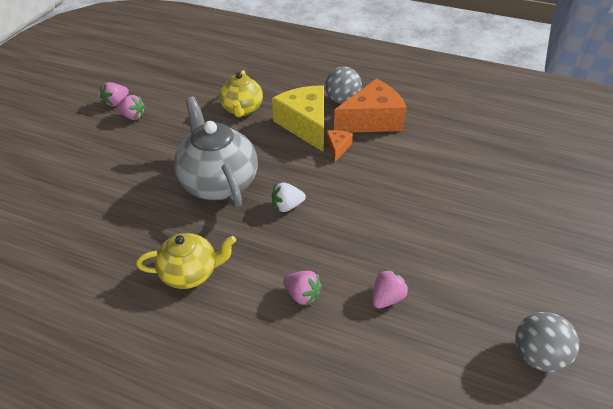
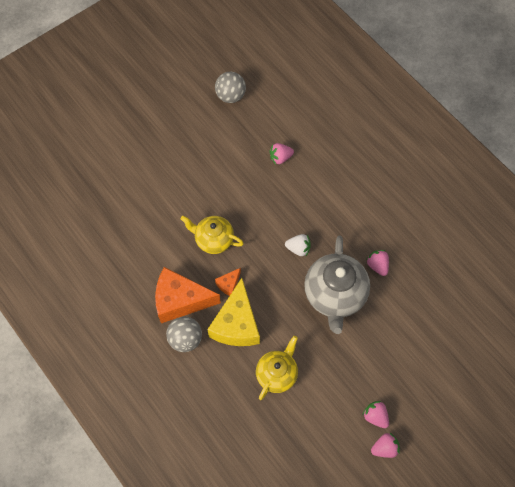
camera: 150 degrees left, 20 degrees up
(191, 273) = (383, 229): yellow teapot -> yellow teapot (213, 240)
(302, 295) = (325, 182): pink strawberry -> pink strawberry (377, 265)

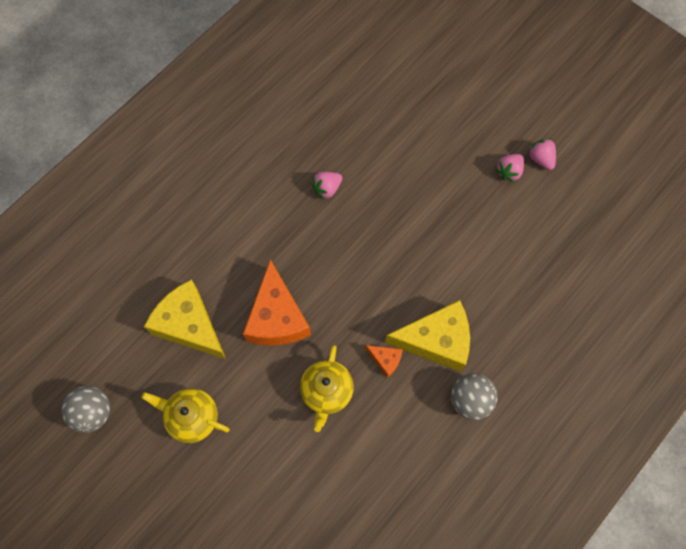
camera: 100 degrees left, 5 degrees up
(180, 300) = (420, 418): orange cheese -> orange cheese (277, 317)
(277, 374) = (487, 282): yellow teapot -> yellow teapot (192, 417)
(280, 158) = (189, 325): pink strawberry -> yellow cheese
(298, 249) = (320, 282): white strawberry -> none
(335, 295) = (375, 231): grey teapot -> none

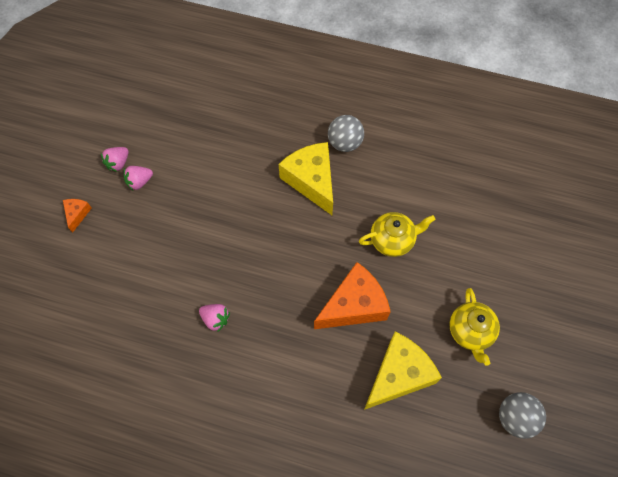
camera: 115 degrees left, 5 degrees down
(189, 325) = (398, 375): yellow cheese -> yellow cheese turned 150 degrees counterclockwise
(385, 360) = (345, 209): orange cheese -> orange cheese (77, 214)
(509, 171) = (139, 182): pink strawberry -> pink strawberry turned 135 degrees clockwise

